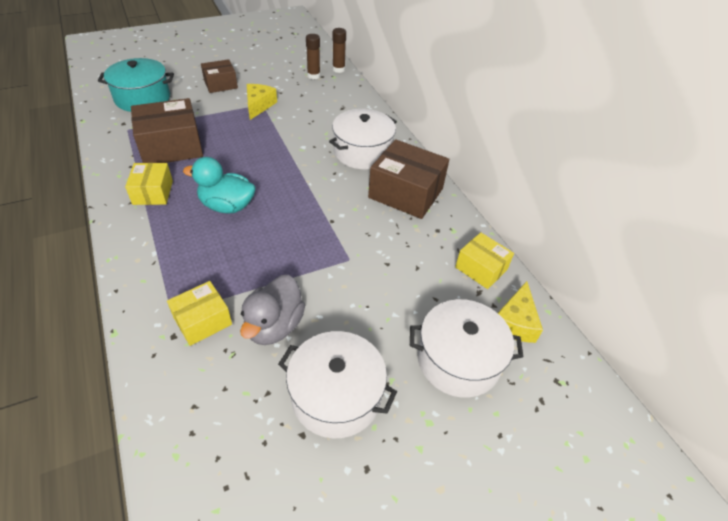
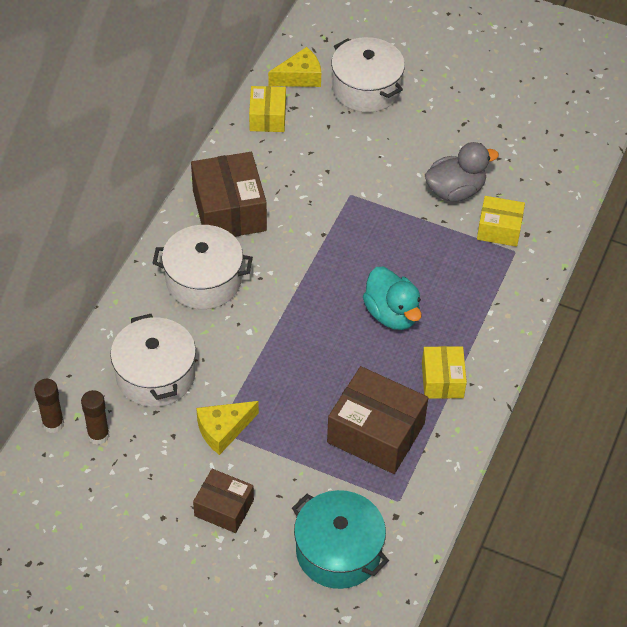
camera: 130 degrees left, 5 degrees up
(153, 192) = (442, 380): yellow box -> yellow box turned 45 degrees counterclockwise
(336, 396) = (460, 127): white pot -> white pot (155, 375)

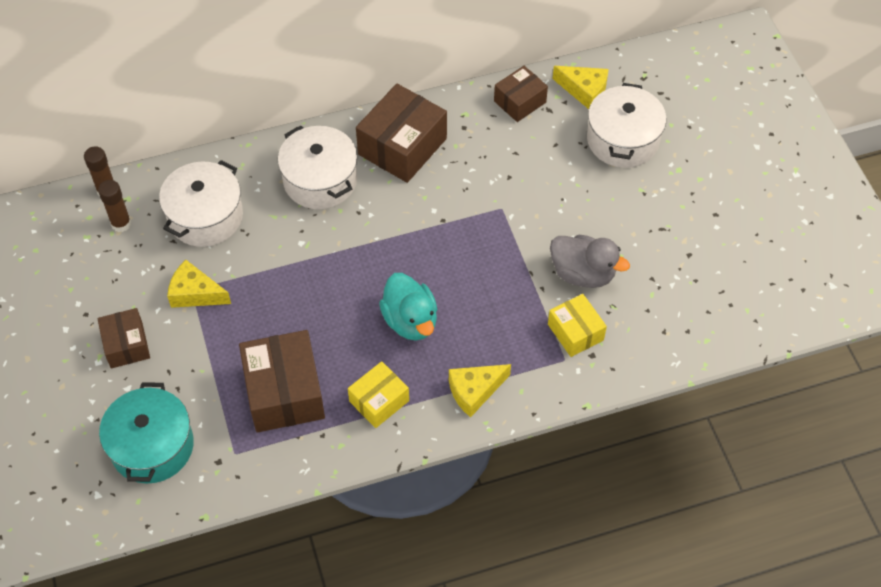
camera: 50 degrees right, 5 degrees up
(267, 117) = (520, 102): yellow box -> brown box
(392, 314) = (410, 321): turquoise duck -> turquoise duck turned 45 degrees counterclockwise
(490, 319) = (474, 391): none -> yellow cheese

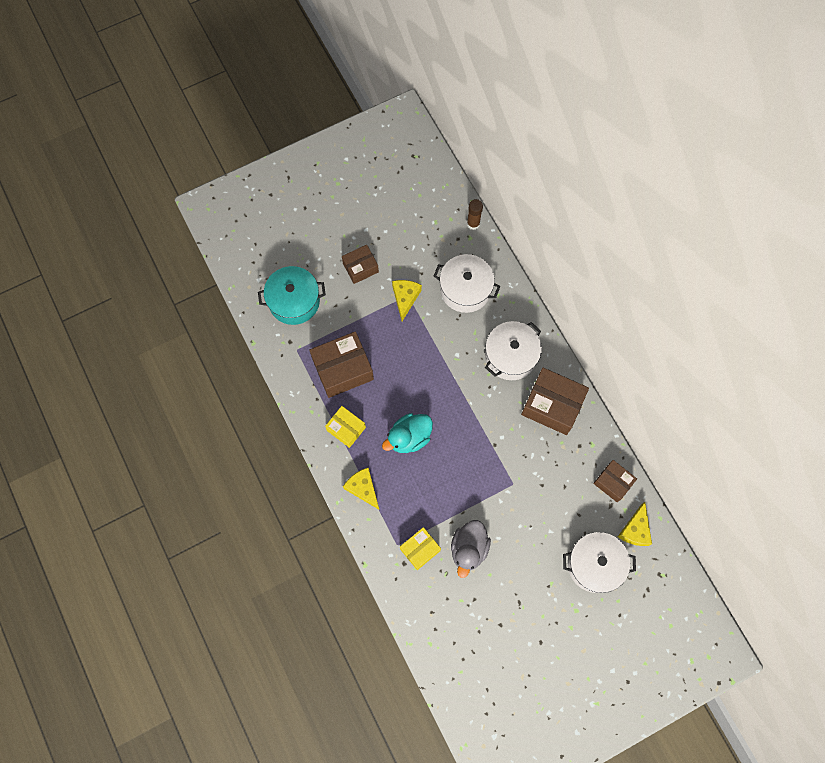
camera: 80 degrees right, 15 degrees up
(121, 224) = (449, 239): brown glue stick -> none

